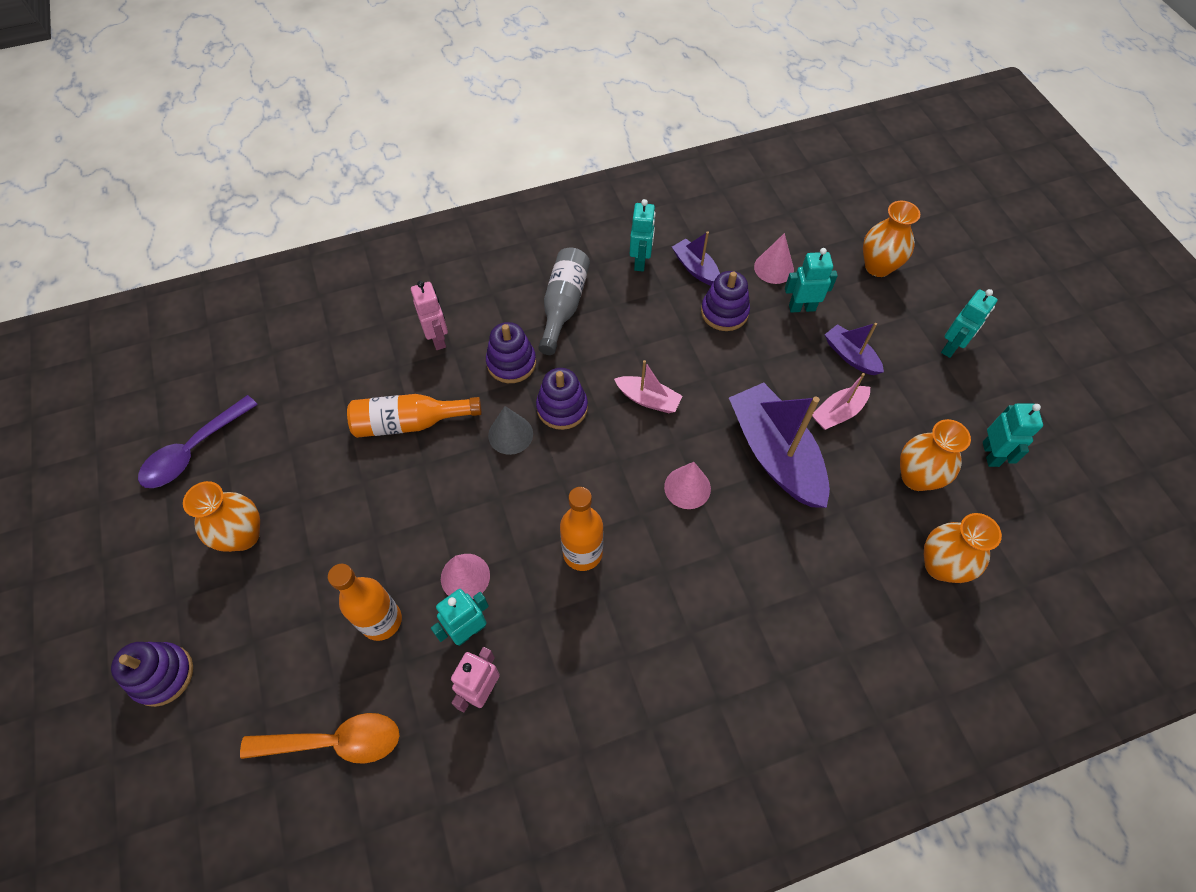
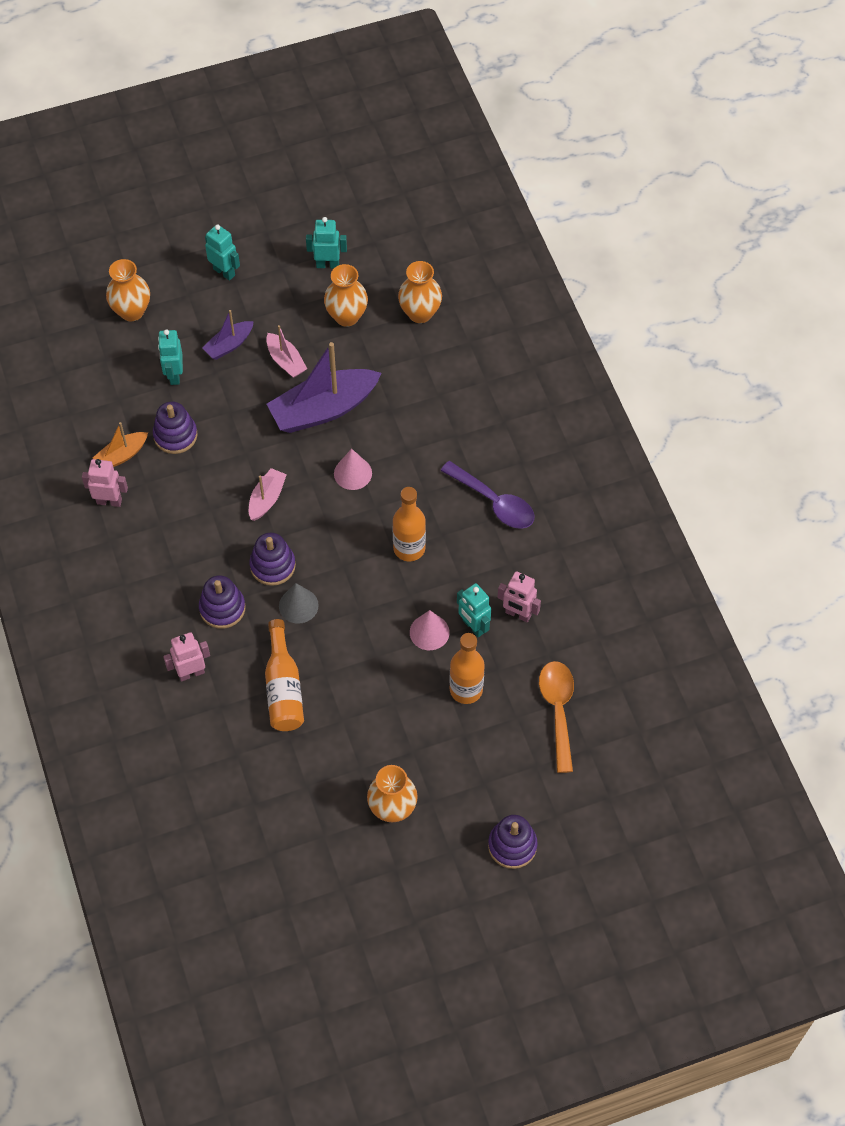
camera: 90 degrees left, 0 degrees up
(193, 451) = (307, 869): purple spoon -> purple spoon (494, 502)
(563, 305) = (158, 566): grey bottle -> none
(640, 261) = (109, 501): turquoise robot -> pink robot
(695, 268) = (121, 455): purple boat -> orange boat
(774, 268) = (126, 392): pink cone -> none

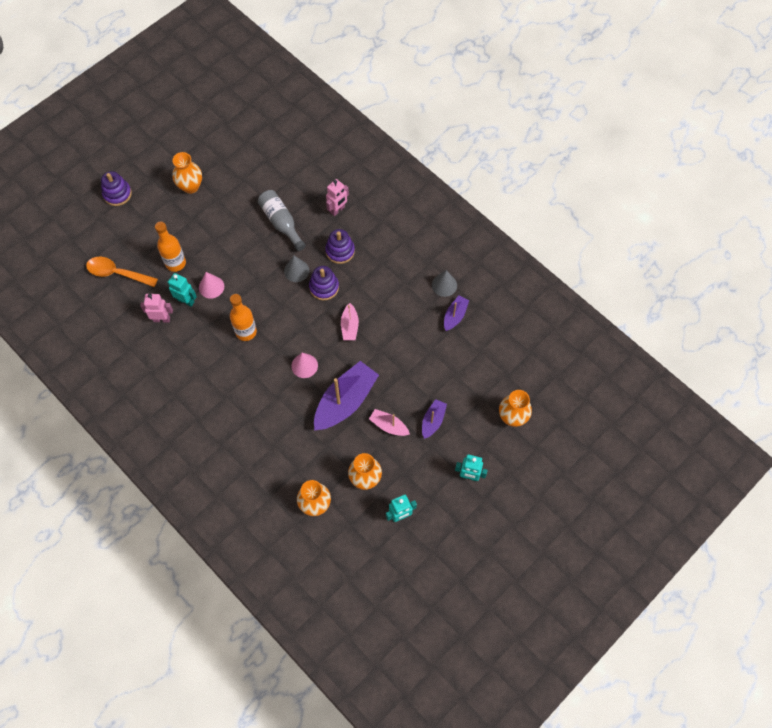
camera: 155 degrees right, 5 degrees up
(109, 501) = (444, 285): pink robot -> grey cone
(121, 455) = (455, 316): orange boat -> purple boat
(174, 375) = (456, 383): turquoise robot -> none
(175, 435) = (430, 343): purple stacking toy -> none
(283, 688) = (281, 223): orange bottle -> grey bottle
(494, 502) = (204, 384): purple spoon -> none
(558, 710) = (117, 273): orange spoon -> orange spoon turned 135 degrees clockwise

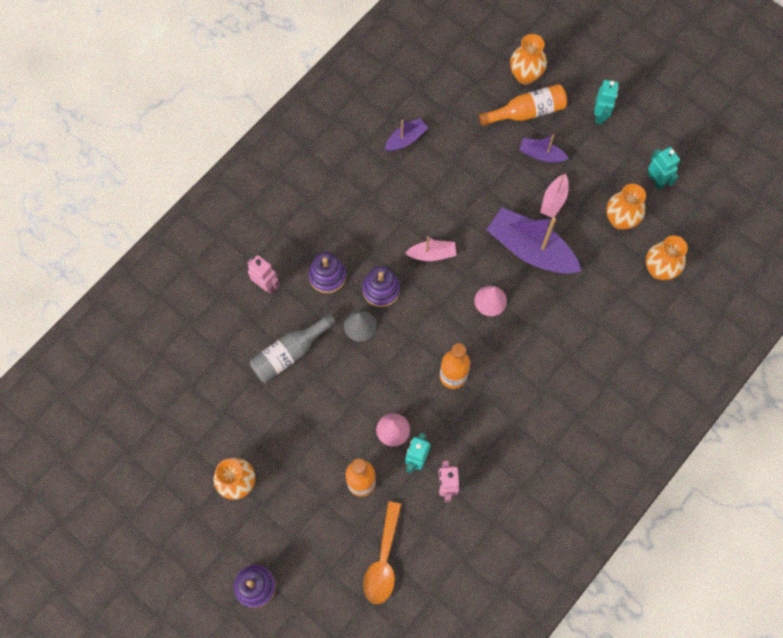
camera: 95 degrees left, 5 degrees up
(444, 285) = (365, 153): grey cone -> none
(455, 316) = (406, 139): purple boat -> purple boat turned 120 degrees clockwise
(475, 414) = (527, 112): none -> orange bottle

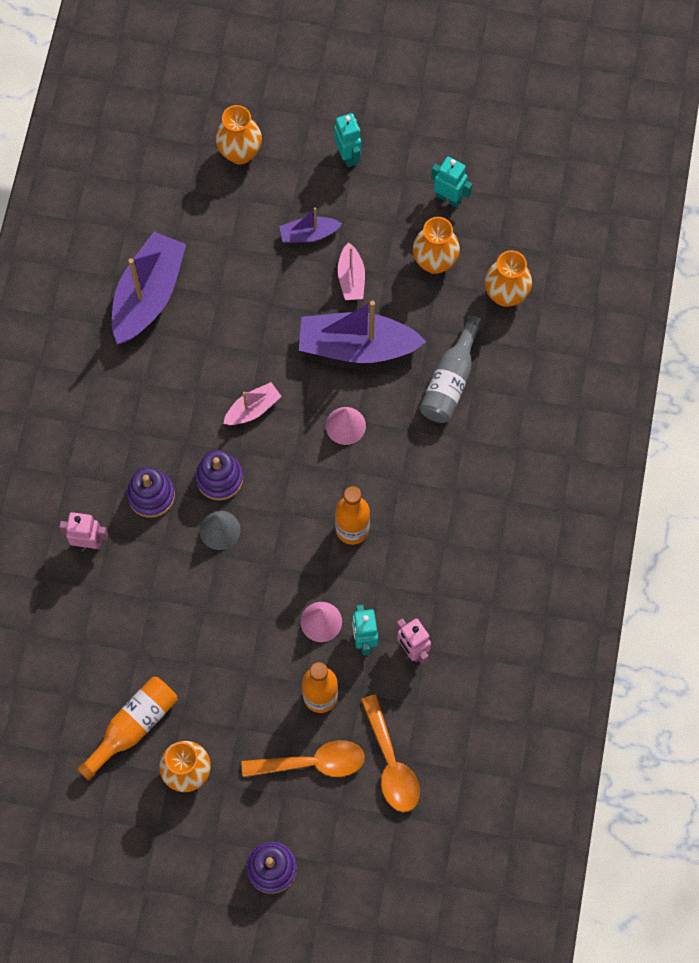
camera: 30 degrees left, 0 degrees up
(290, 353) = (160, 602): grey bottle -> grey bottle (450, 380)
(328, 527) = (312, 762): none -> orange spoon
(406, 139) = (148, 295): purple boat -> purple boat, size x1.98
(527, 112) = (265, 194): orange bottle -> orange bottle (133, 727)

